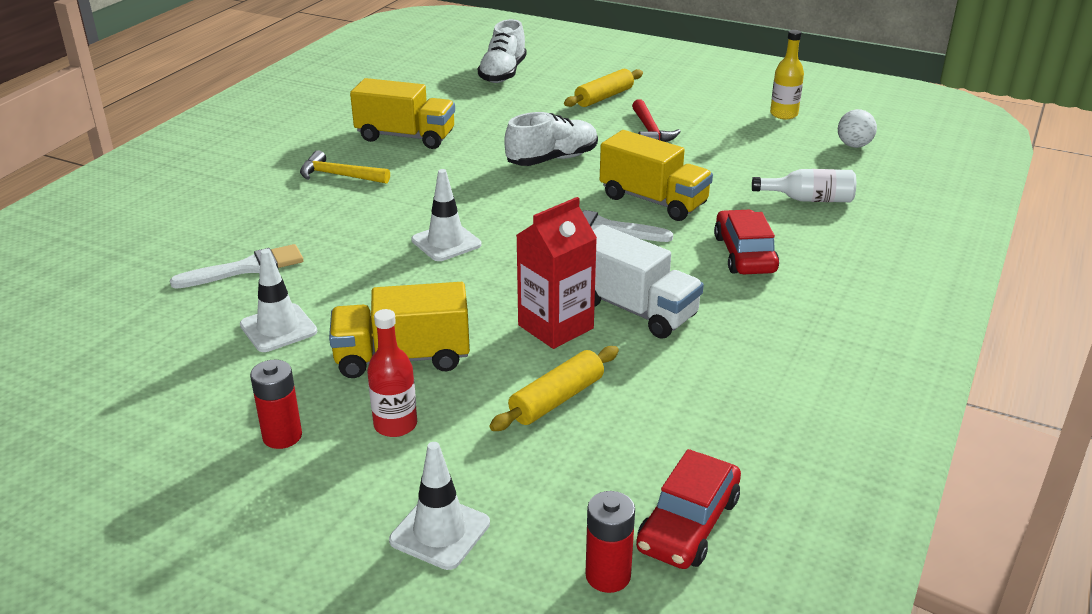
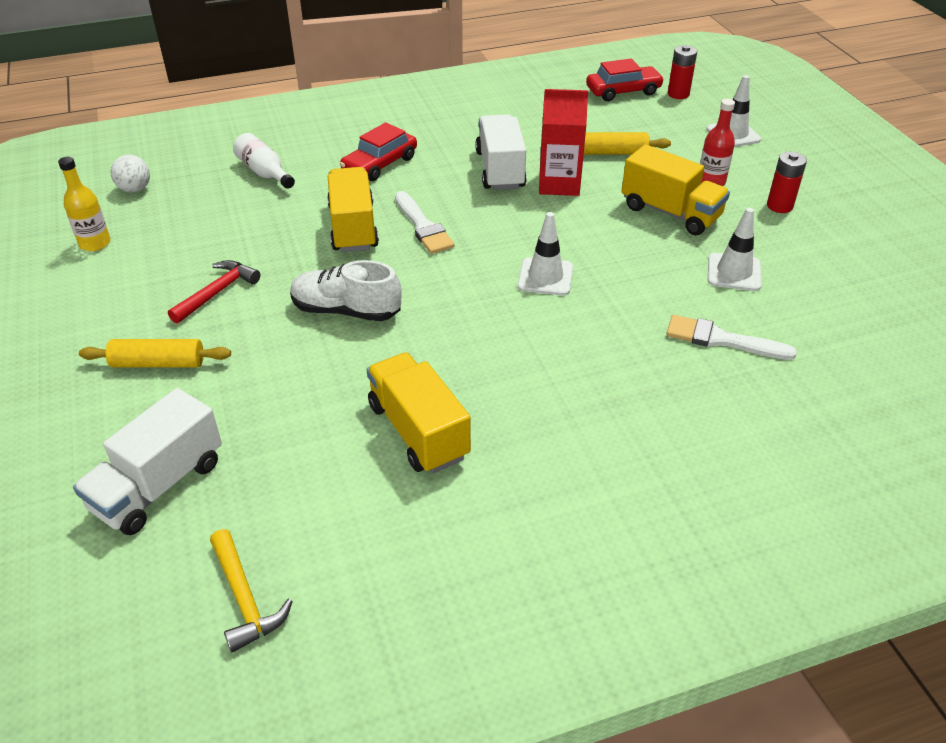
camera: 135 degrees left, 10 degrees up
(339, 176) = (546, 409): yellow hammer -> yellow hammer (245, 598)
(503, 73) = (159, 485): white shoe -> white truck

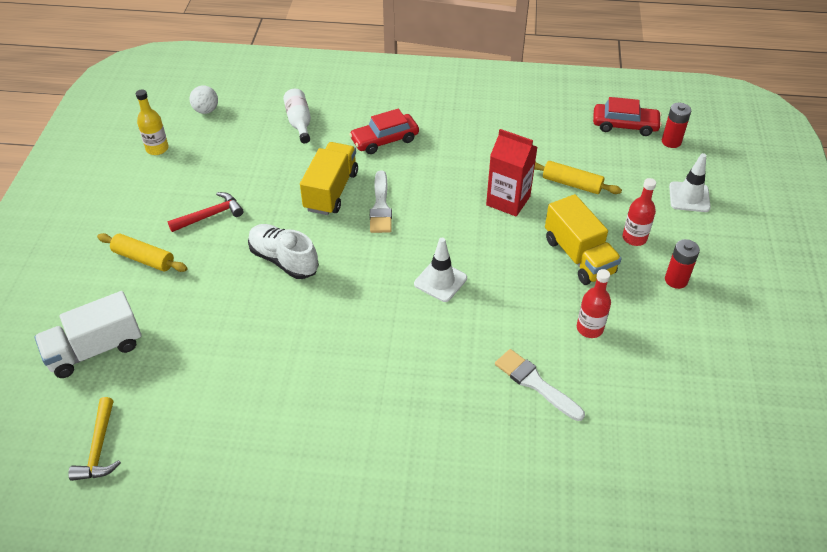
camera: 25 degrees right, 5 degrees up
(418, 431) = (271, 373): yellow truck -> none
(500, 170) = (471, 173): white truck -> none
(734, 272) = (589, 328): white traffic cone -> red bottle

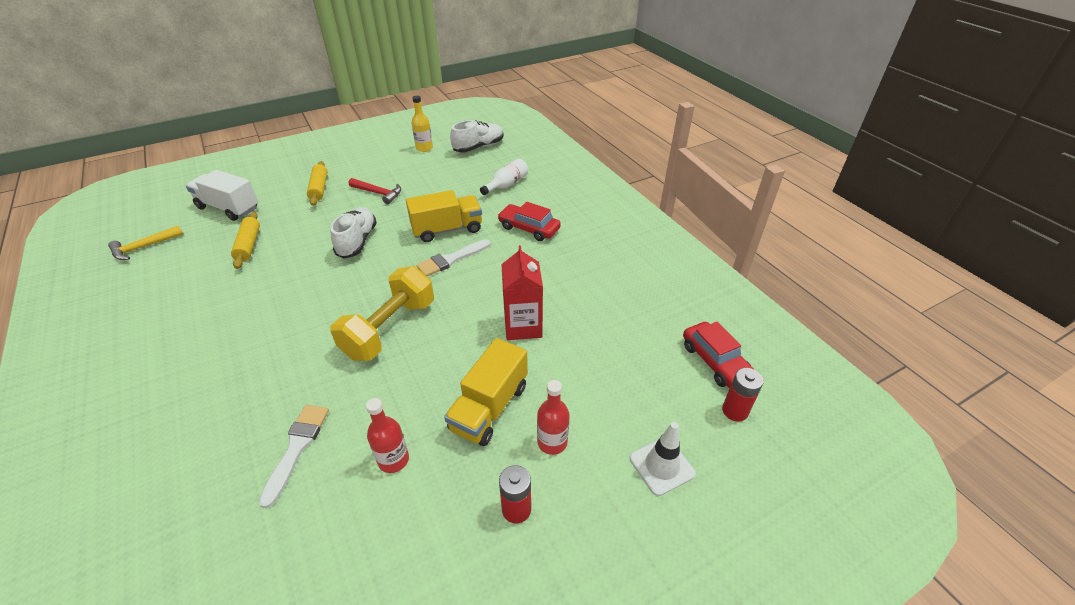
camera: 55 degrees right, 5 degrees down
(206, 110) = (478, 147): white ball -> white shoe
(440, 281) = (389, 329): white traffic cone -> yellow dumbbell
(572, 184) = (586, 359): yellow rolling pin -> yellow rolling pin (249, 245)

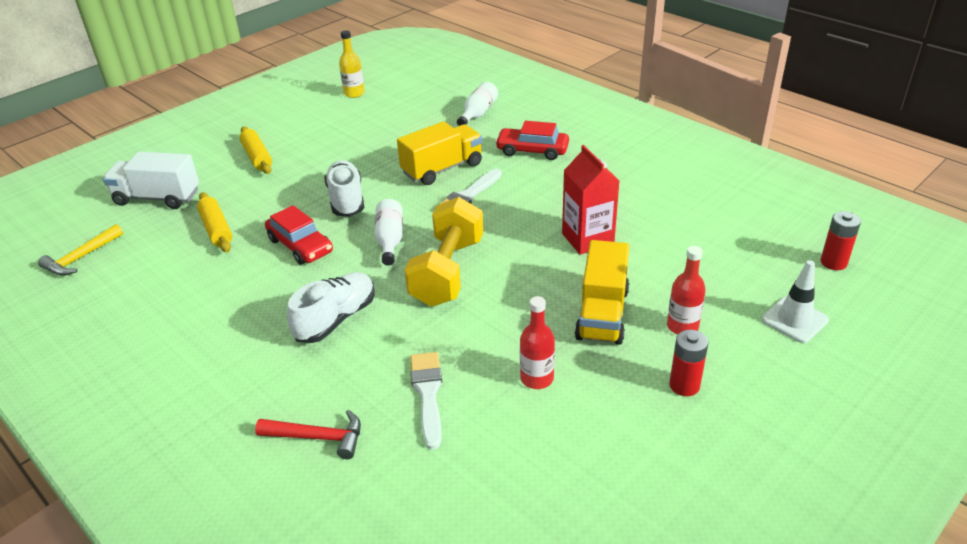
camera: 15 degrees left, 5 degrees down
(365, 286) = (390, 240): none -> white bottle
(378, 193) = (334, 148): red hammer -> red hammer (317, 437)
(478, 147) = (418, 82): white shoe -> white shoe (336, 319)
(715, 361) = (793, 228): red car -> red car (300, 246)

